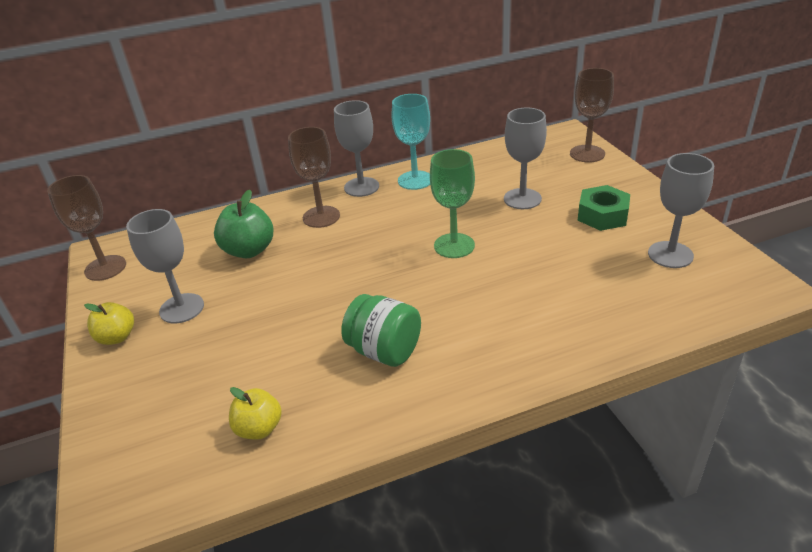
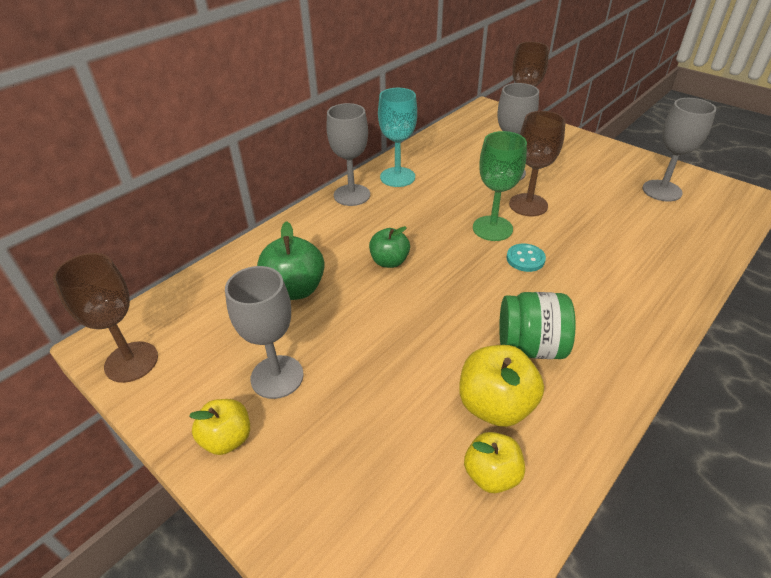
camera: 30 degrees left, 5 degrees up
(311, 383) = (495, 405): none -> yellow apple
(321, 217) = (339, 234): brown goblet -> brown goblet (528, 205)
(339, 249) = (389, 261): none -> green apple
(456, 280) = (525, 259): none -> turquoise button
(602, 215) = (583, 171): green nut -> none

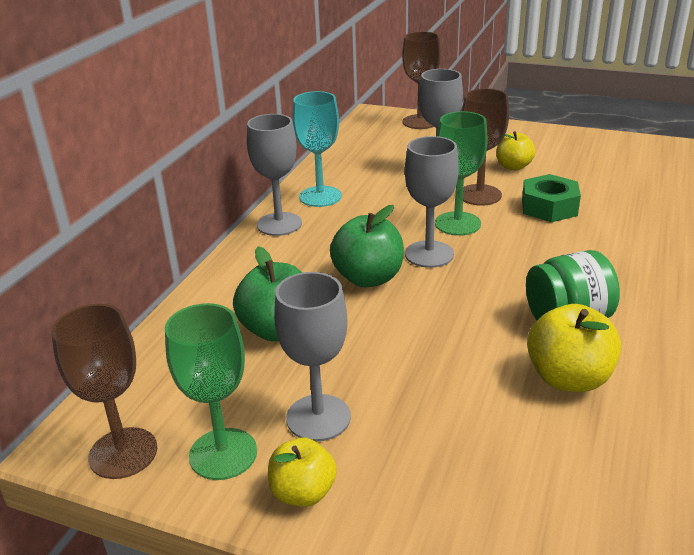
camera: 20 degrees left, 10 degrees down
(194, 385) = (223, 454): none -> green goblet
(389, 261) = (368, 278): green apple -> green apple, size x1.52
(491, 474) = (605, 438): yellow apple -> yellow apple (513, 166)
(525, 259) = (510, 244): turquoise button -> none
(582, 231) = (549, 207): none -> green nut
(662, 191) = (600, 157): grey goblet -> grey goblet (429, 254)

